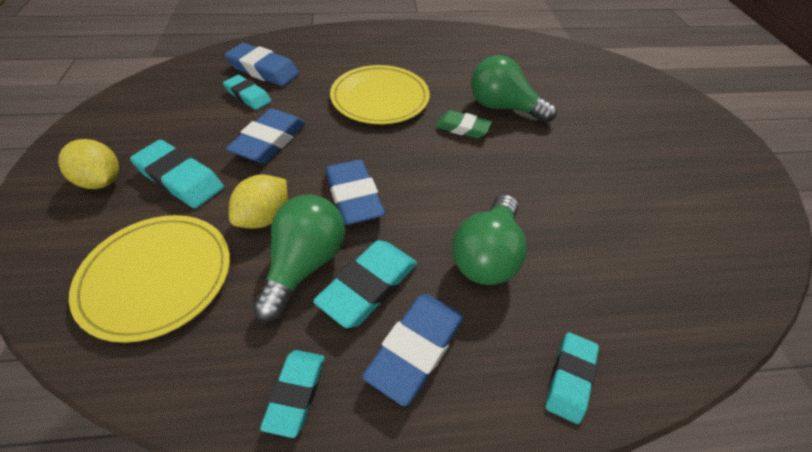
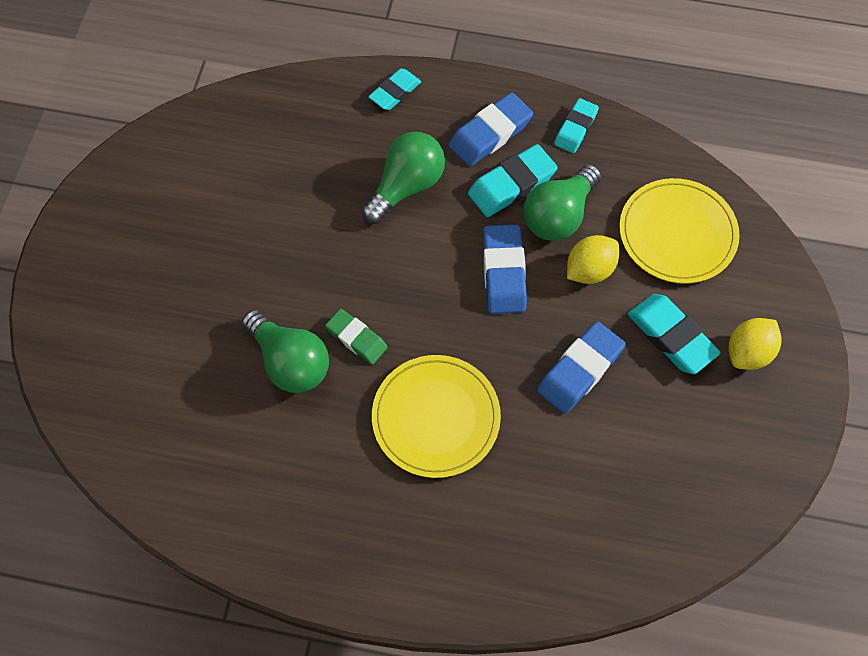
camera: 160 degrees left, 15 degrees up
(102, 181) = (748, 352): yellow lemon -> yellow lemon turned 75 degrees clockwise
(248, 96) = (602, 462): turquoise eraser -> none
(263, 70) = (580, 518): blue eraser -> none

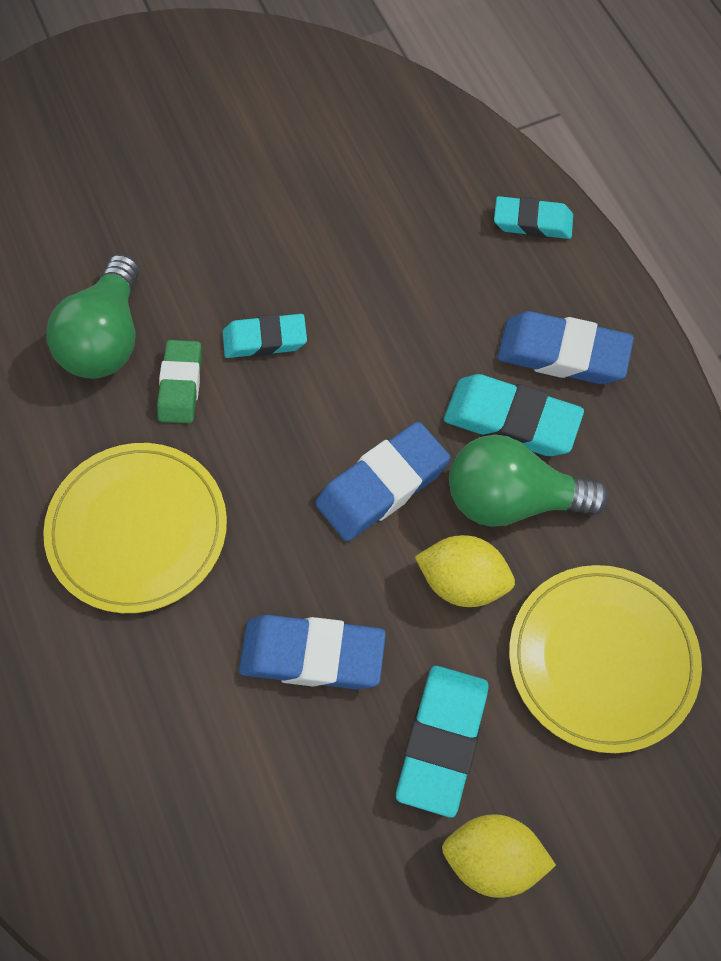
camera: 55 degrees right, 0 degrees up
(406, 186) = (416, 312): green light bulb -> none
(575, 128) = (654, 443): turquoise eraser -> turquoise eraser (265, 340)

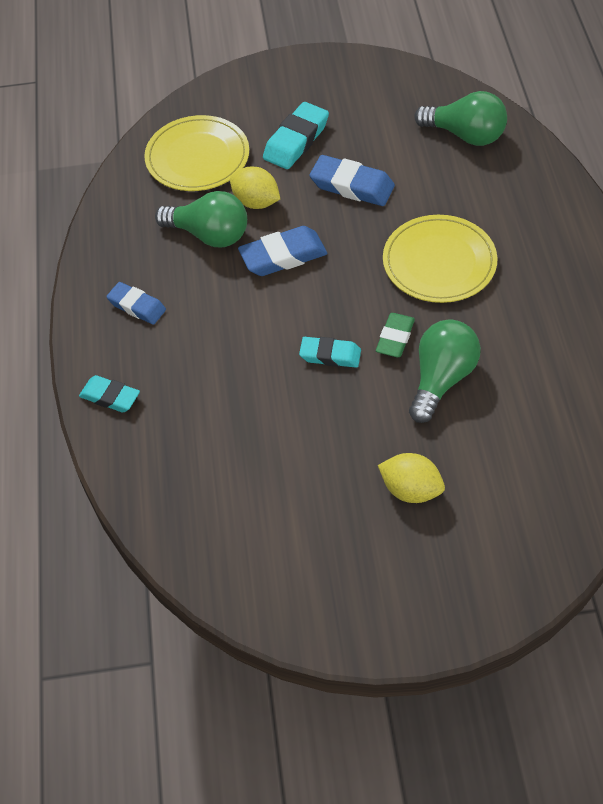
camera: 160 degrees left, 10 degrees down
(130, 832) = (465, 135): none -> green light bulb
(493, 859) = (290, 97): yellow lemon -> yellow lemon (411, 490)
(511, 421) = (189, 275): turquoise eraser -> none
(562, 354) = (137, 306): blue eraser -> blue eraser, size x0.67

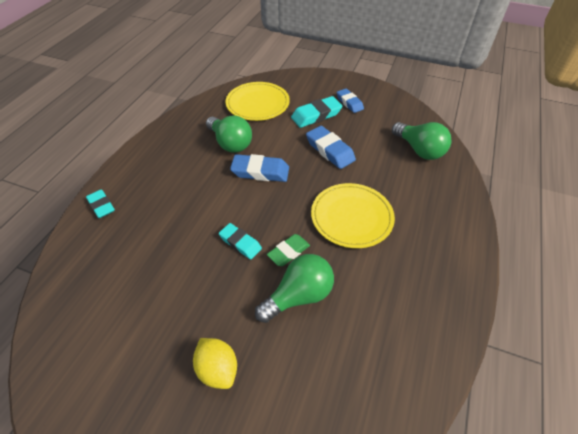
camera: 25 degrees right, 5 degrees down
(137, 306) = (161, 163): blue eraser -> blue eraser (349, 103)
(256, 202) = (269, 137): yellow lemon -> none

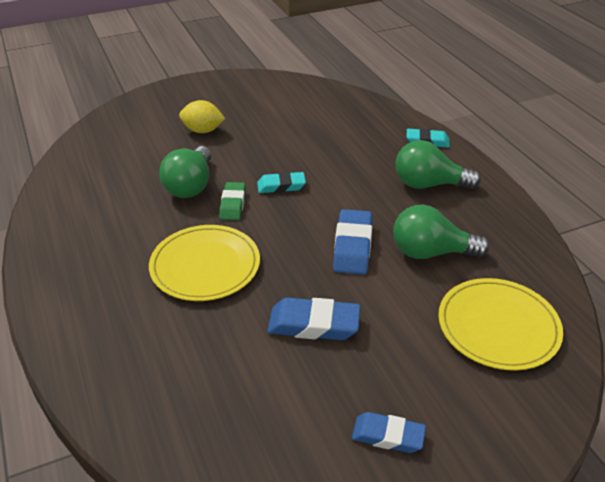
camera: 135 degrees right, 10 degrees down
(260, 172) = (352, 246): blue eraser -> blue eraser turned 45 degrees counterclockwise
(316, 115) = (400, 368): turquoise eraser -> none
(419, 150) = (194, 417): green light bulb -> green light bulb (428, 184)

